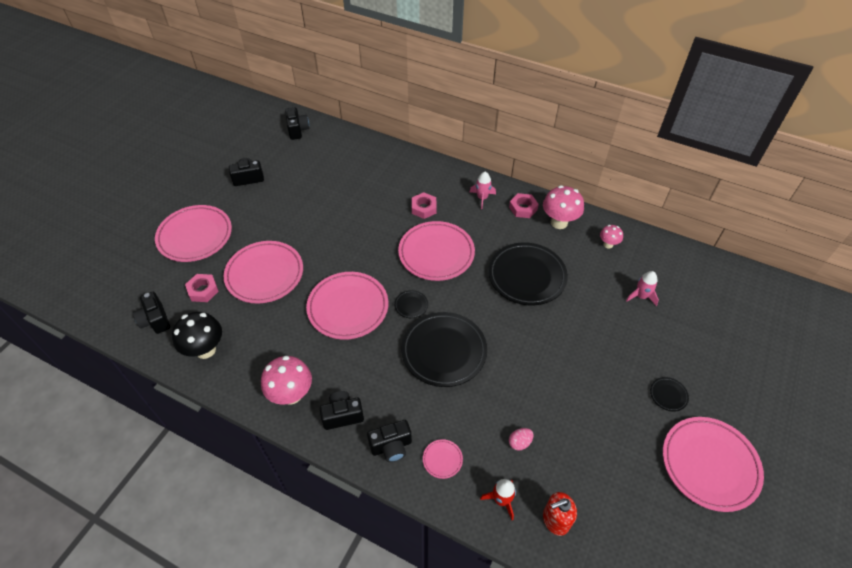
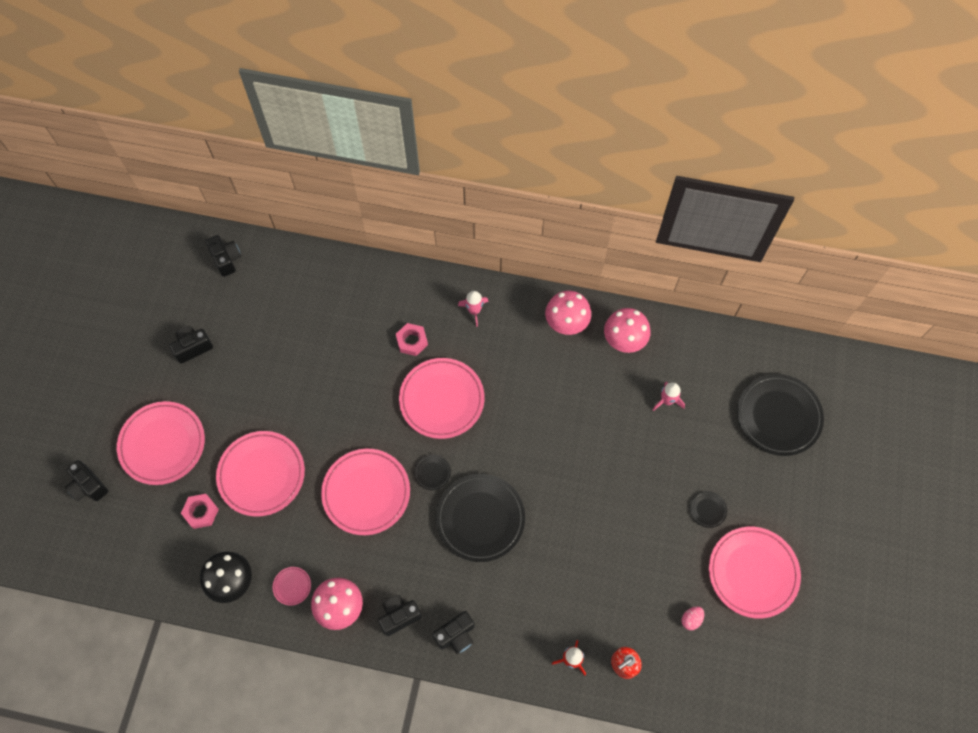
camera: 15 degrees left, 15 degrees up
(155, 320) = (164, 562): black camera -> black camera (88, 486)
(442, 459) = (508, 635): pink plate -> pink plate (292, 586)
(519, 442) = (576, 598): pink egg -> pink egg (691, 619)
(523, 208) = (523, 314): pink nut -> none
(527, 276) = (545, 405): black plate -> black plate (778, 416)
(608, 244) = (623, 342): pink mushroom -> pink mushroom, size x1.82

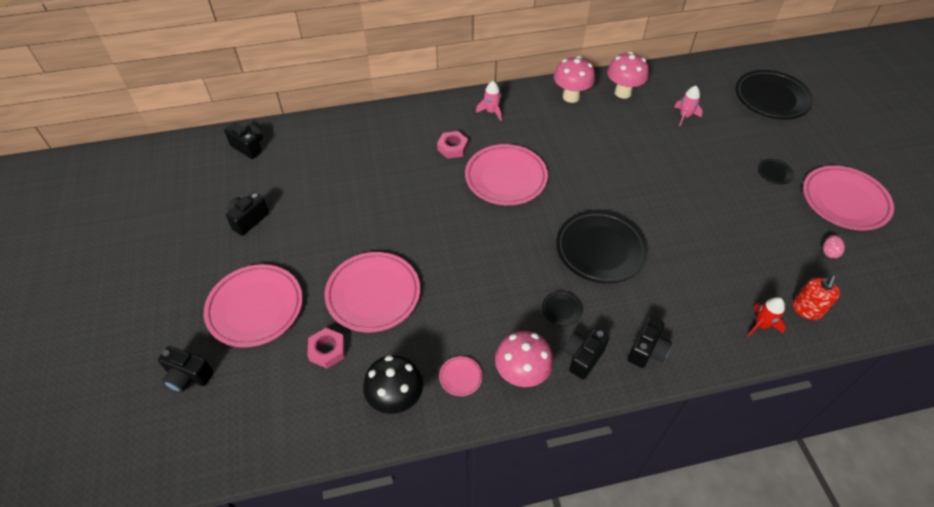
camera: 25 degrees left, 15 degrees down
(366, 493) = (484, 270): pink plate -> none
(432, 473) = (534, 232): black plate -> black plate (561, 309)

